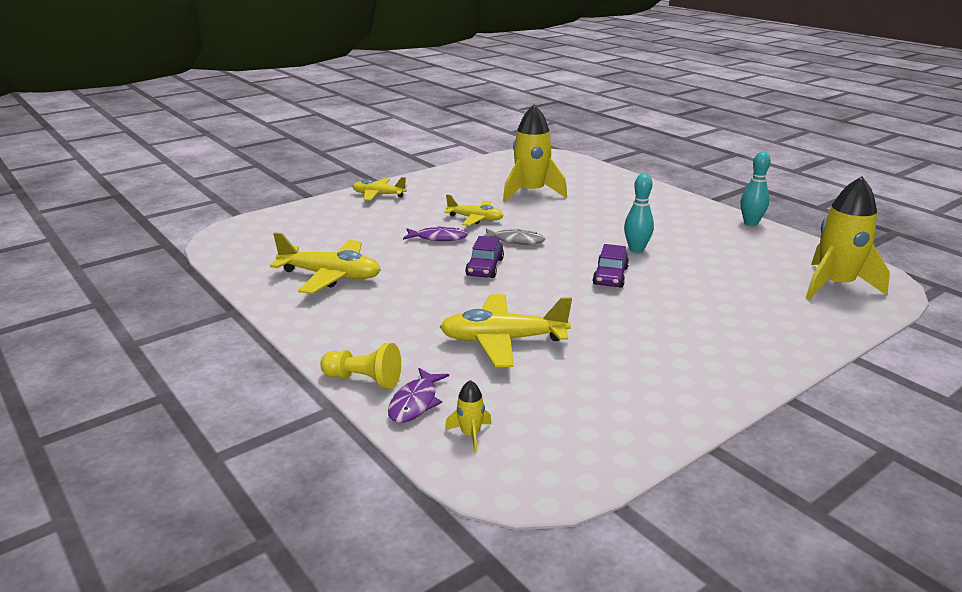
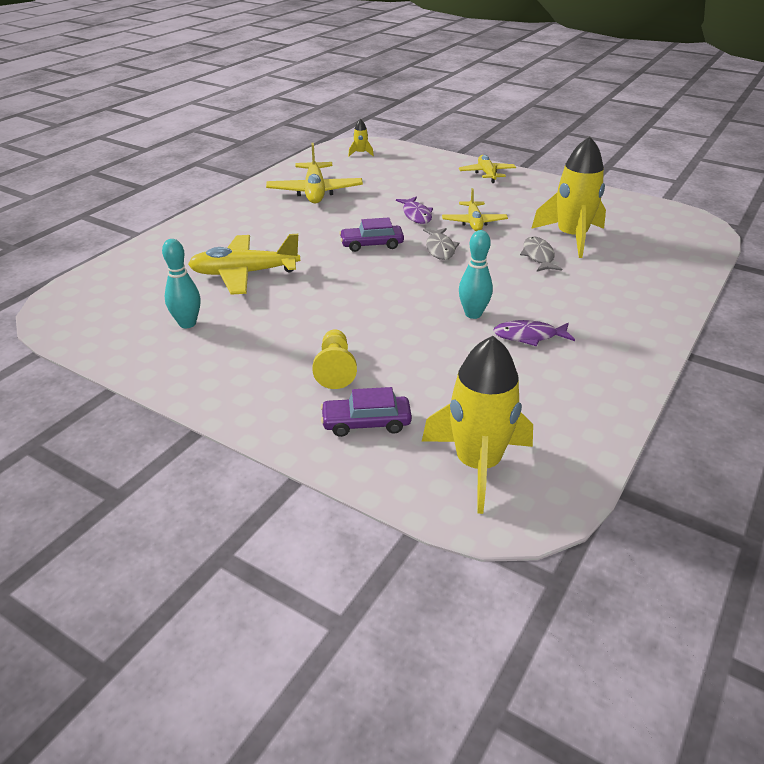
camera: 70 degrees right, 10 degrees up
(364, 380) = (171, 235): yellow pawn -> yellow pawn (335, 369)
(415, 403) = (146, 257): purple fish -> purple fish (529, 336)
(470, 434) = (111, 283): yellow rocket -> yellow rocket (361, 153)
(503, 340) = (244, 273): yellow plane -> yellow plane turned 75 degrees counterclockwise
(555, 209) = (538, 256): none -> grey fish
(610, 276) = (395, 306): purple car -> purple car (366, 423)
(750, 223) = (630, 389): turquoise bowling pin -> turquoise bowling pin (187, 323)

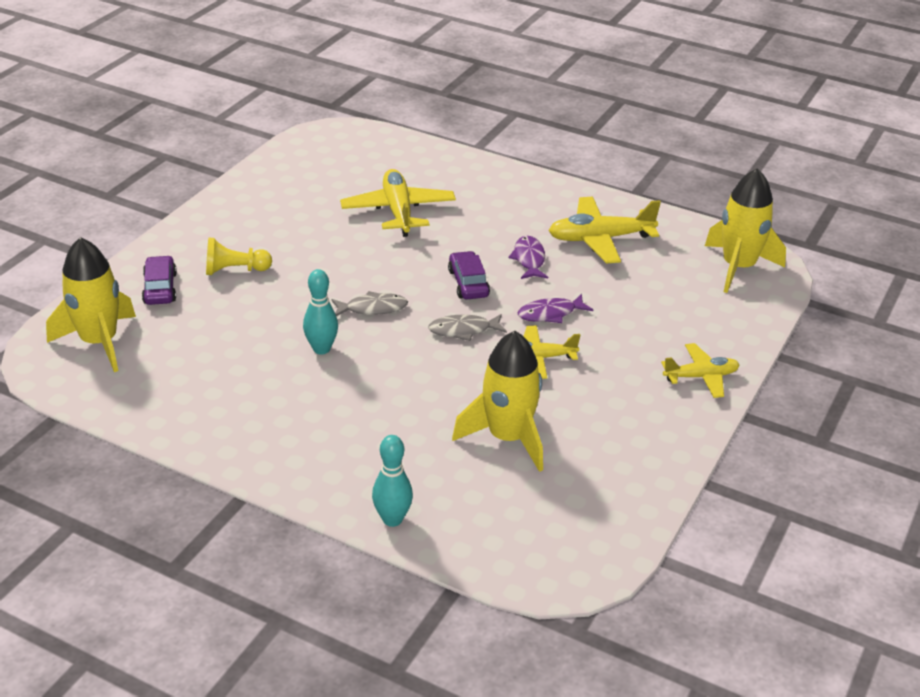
camera: 85 degrees right, 0 degrees up
(187, 323) = (310, 193): turquoise bowling pin -> turquoise bowling pin (392, 519)
(361, 153) = (738, 267): yellow rocket -> yellow rocket, size x2.37
(529, 336) = (278, 383): purple fish -> purple fish (529, 259)
(538, 256) = (452, 404): grey fish -> grey fish (373, 308)

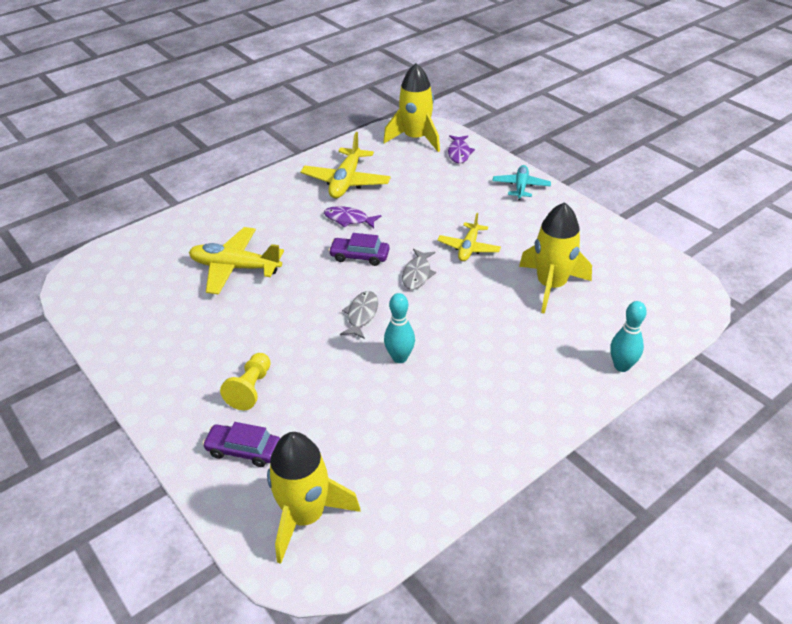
camera: 65 degrees left, 5 degrees up
(550, 314) = (420, 228): purple fish -> purple fish (459, 153)
(701, 377) = (521, 187): yellow plane -> turquoise plane

